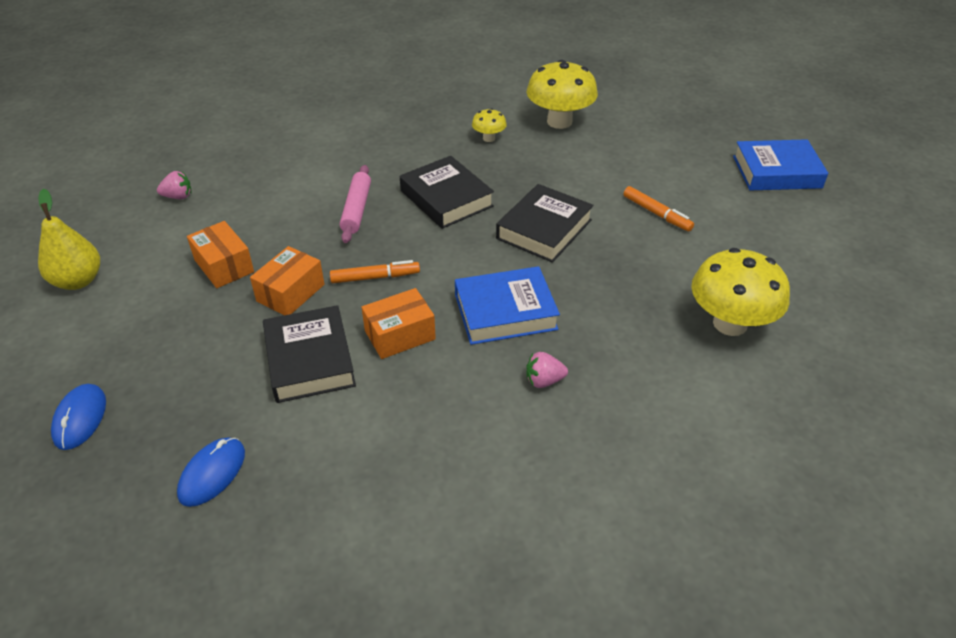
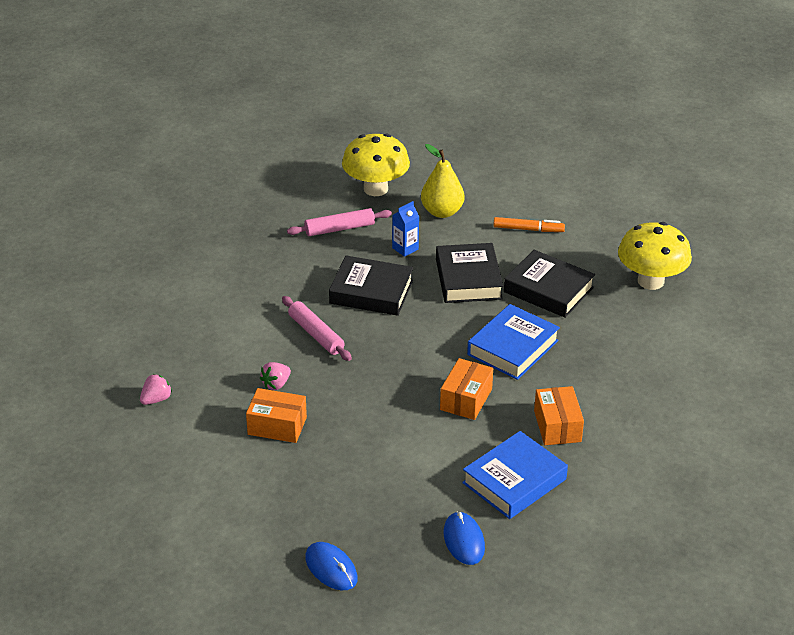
camera: 40 degrees left, 5 degrees down
(78, 281) = (179, 498): yellow pear -> yellow pear (442, 212)
(290, 293) = (354, 415): orange box -> orange box (557, 426)
(310, 360) = (430, 447): black book -> black book (548, 290)
(375, 277) = (398, 373): orange marker -> none
(489, 138) = (339, 228): yellow mushroom -> pink rolling pin
(521, 178) = (405, 248): none -> blue carton
(544, 381) = (586, 375): pink strawberry -> pink strawberry (276, 384)
(776, 172) = (570, 159): blue book -> blue book (514, 481)

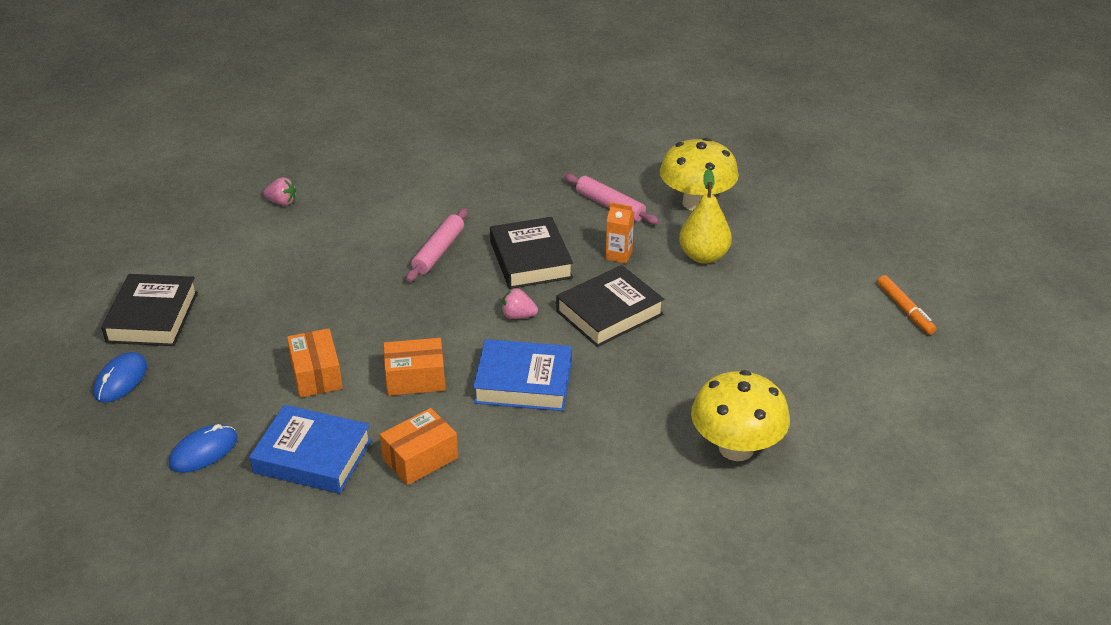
camera: 60 degrees right, 0 degrees up
(276, 384) = (349, 256): pink strawberry -> pink strawberry (518, 316)
(277, 426) = (292, 278): orange box -> orange box (316, 375)
(405, 248) = (619, 255): blue carton -> orange carton
(528, 229) = (736, 323): orange marker -> orange marker (905, 310)
(548, 290) = (644, 374): black book -> black book (152, 317)

